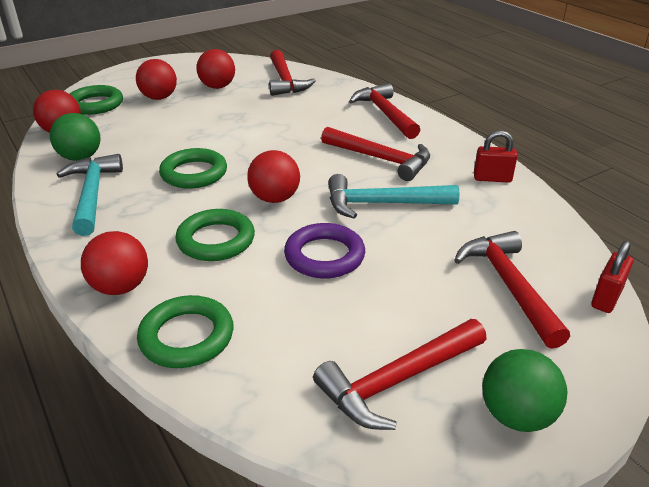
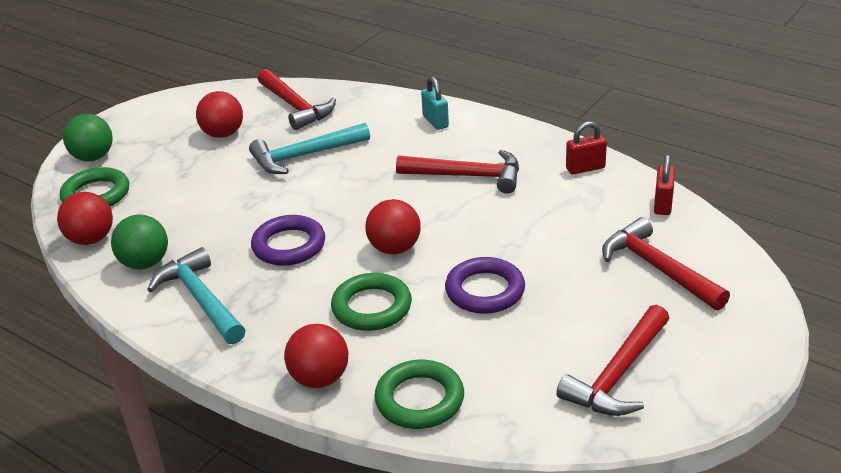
camera: 20 degrees left, 0 degrees up
(159, 98) = (166, 166): red ball -> none
(194, 173) = (289, 245): green ring -> purple ring
(382, 204) = (501, 224): turquoise hammer -> turquoise hammer (304, 156)
(385, 114) = (435, 121): red hammer -> turquoise padlock
(516, 415) = (719, 369): green ball -> green ball (93, 157)
(606, 298) = (738, 255): red padlock -> red padlock (663, 204)

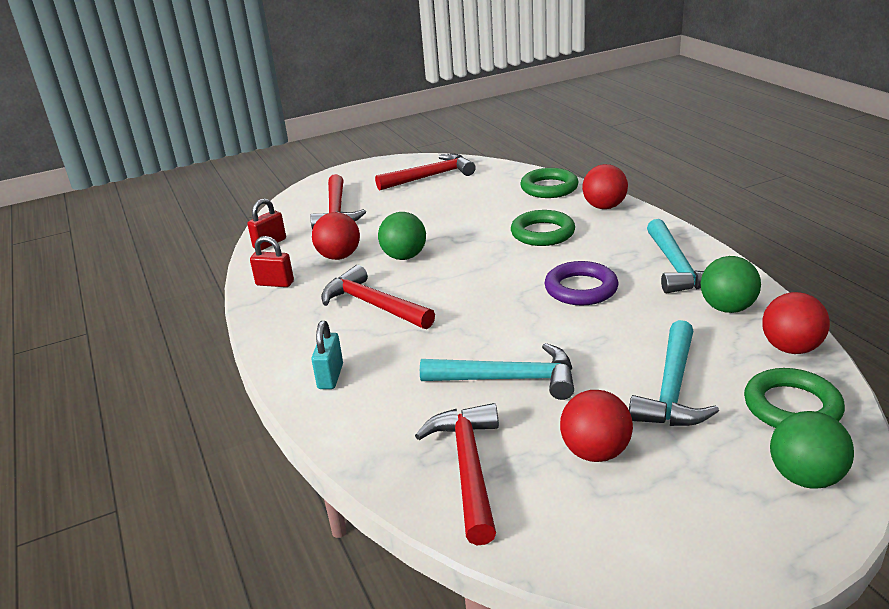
camera: 150 degrees left, 5 degrees down
(182, 183) = (672, 389): none -> turquoise hammer
(394, 248) = (493, 264): red ball -> red ball (339, 256)
(485, 291) = (456, 225): purple ring -> none
(496, 230) = (404, 257): none -> green ball

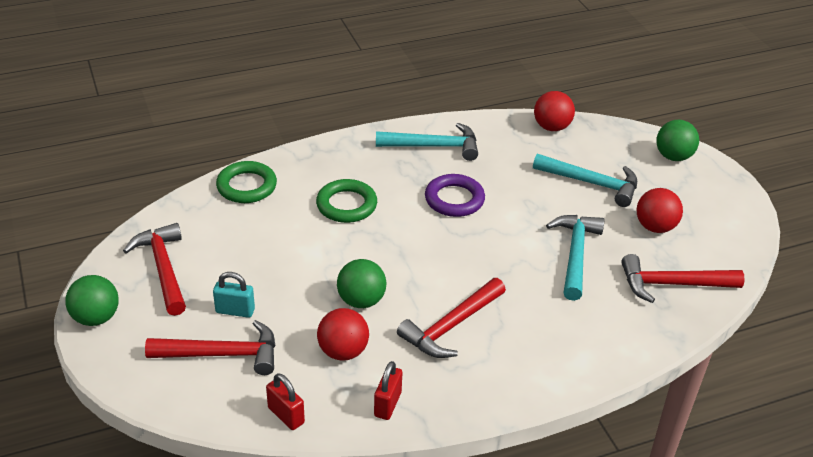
camera: 90 degrees left, 10 degrees up
(330, 376) = (563, 356): turquoise padlock -> turquoise padlock (235, 311)
(604, 207) = (308, 161): red ball -> none
(727, 308) = (499, 139): green ball -> green ball (96, 318)
(792, 407) = (612, 143): green ring -> none

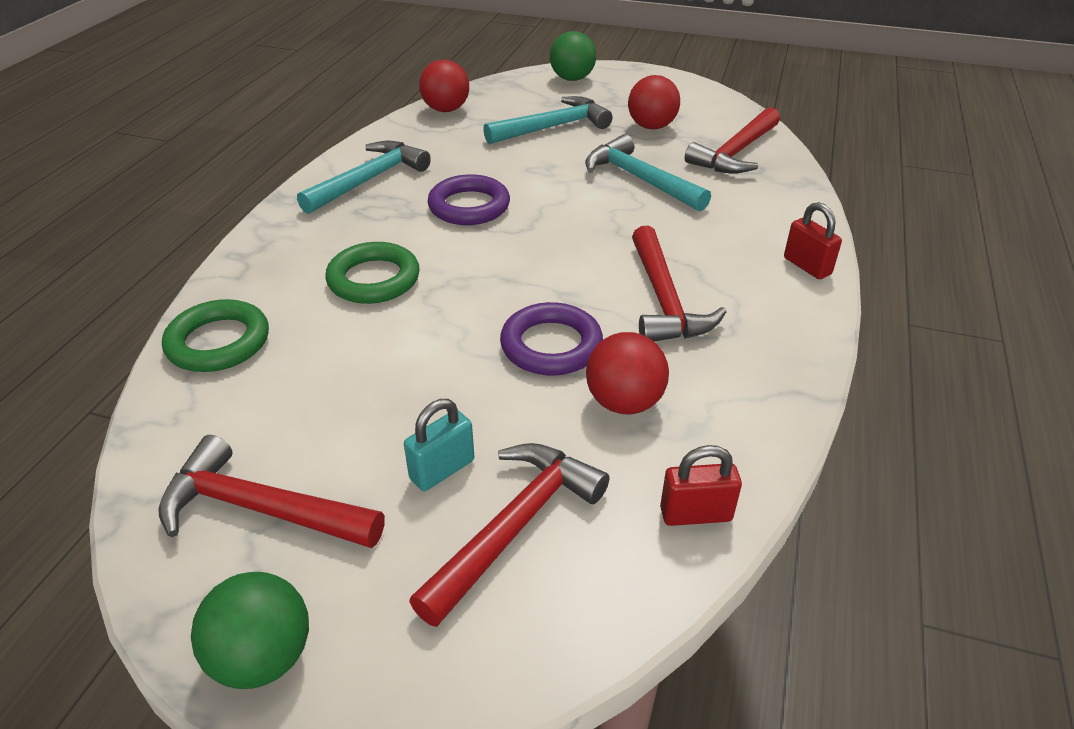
camera: 50 degrees left, 0 degrees up
(361, 301) = (551, 345): green ball -> purple ring
(387, 404) = (749, 408): red padlock -> red padlock (807, 266)

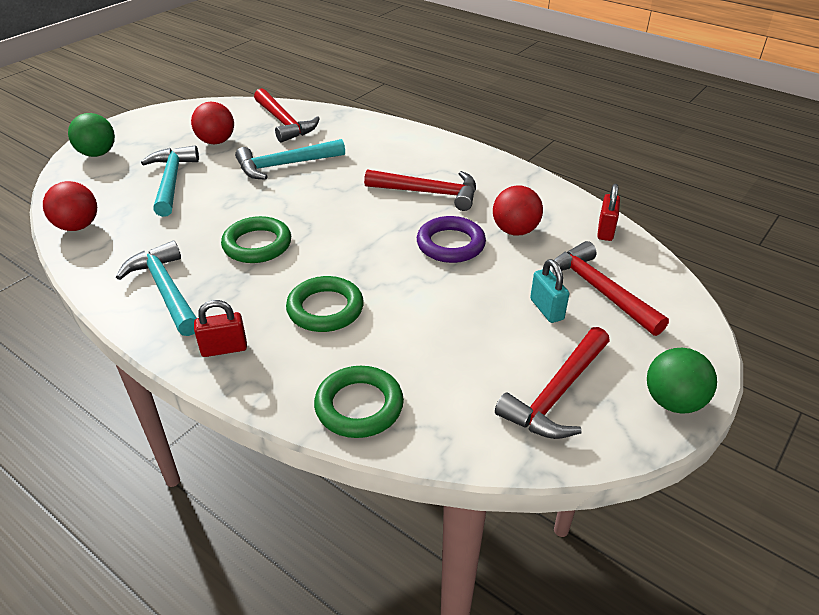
camera: 70 degrees left, 0 degrees up
(469, 206) = (257, 244): purple ring -> green ring
(807, 266) = (426, 139): red padlock -> red padlock (224, 349)

